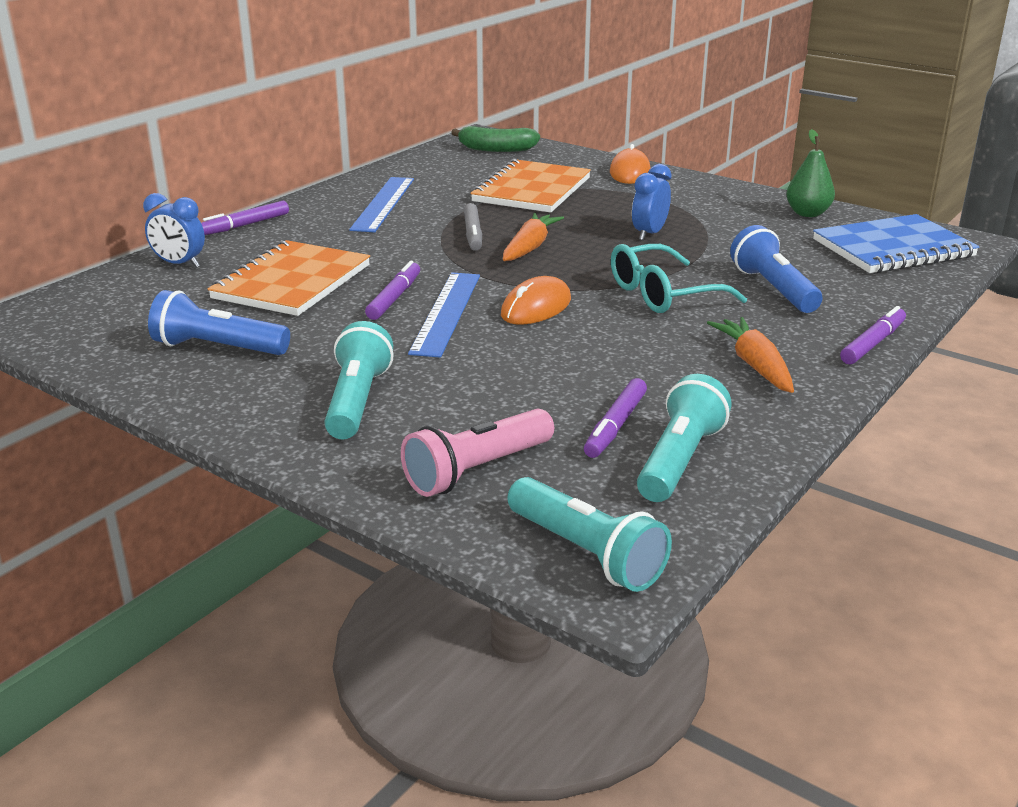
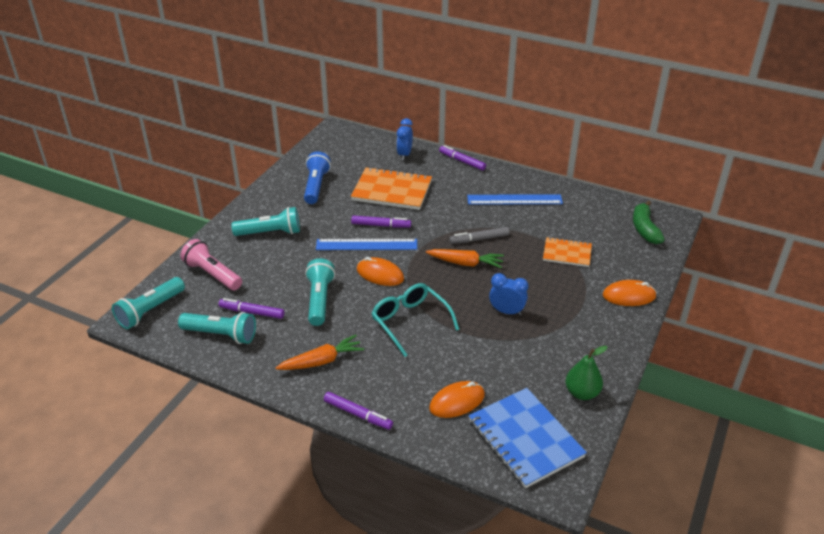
camera: 80 degrees right, 10 degrees up
(531, 190) = (567, 253): orange notebook -> orange notebook, size x0.59
(592, 360) = (320, 300): none -> turquoise flashlight
(773, 289) = (431, 371): blue flashlight -> none
(834, 278) = (457, 401): none -> orange mouse

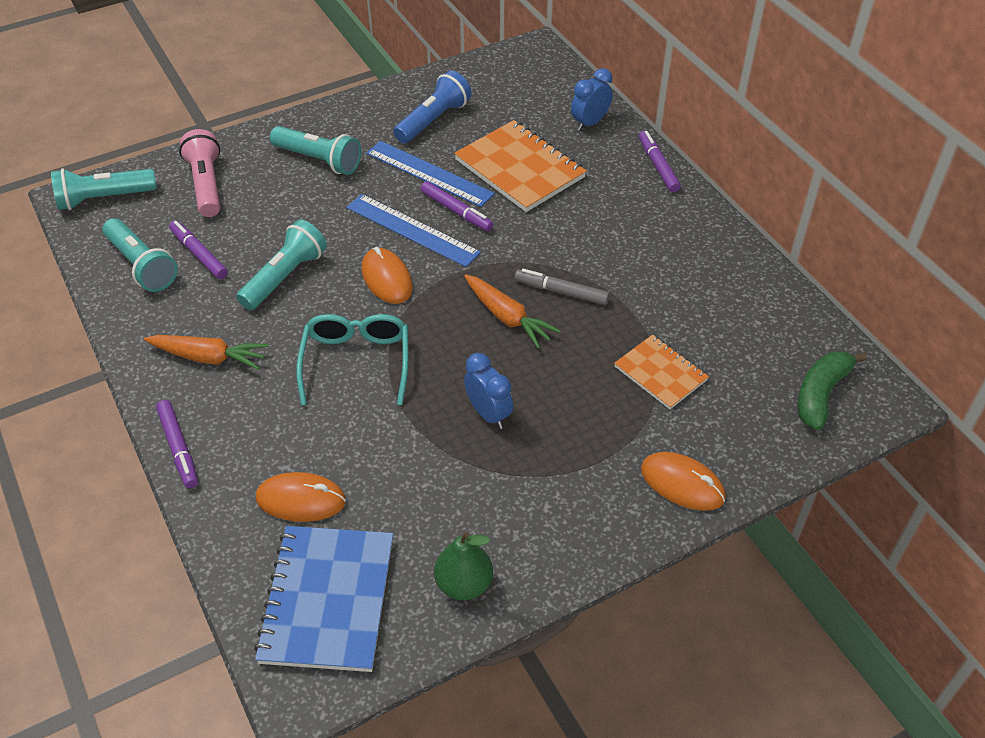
camera: 35 degrees right, 10 degrees up
(514, 200) = (671, 257): blue ruler -> blue ruler (429, 173)

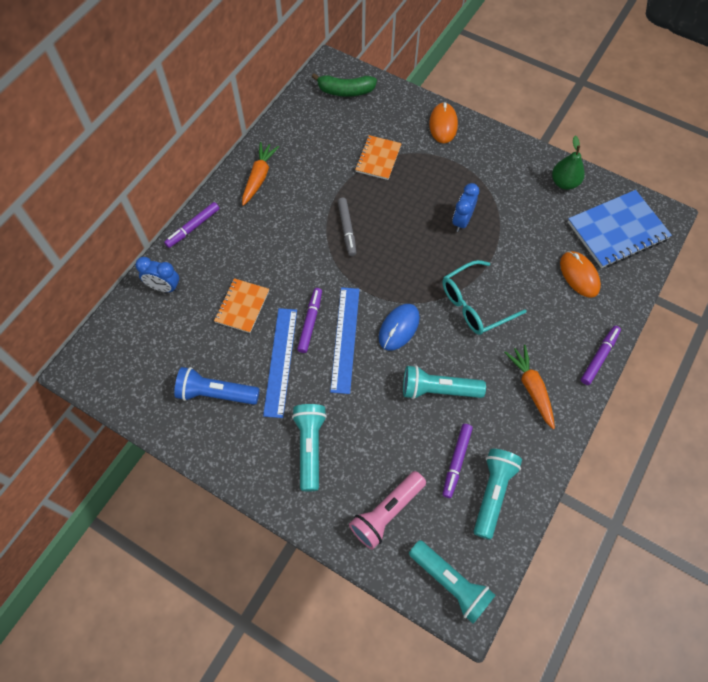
camera: 120 degrees left, 15 degrees up
(386, 279) = (399, 328): orange mouse -> blue mouse
(507, 317) = (386, 246): orange carrot -> orange carrot (259, 177)
(520, 168) = (242, 306): orange notebook -> orange notebook, size x0.59

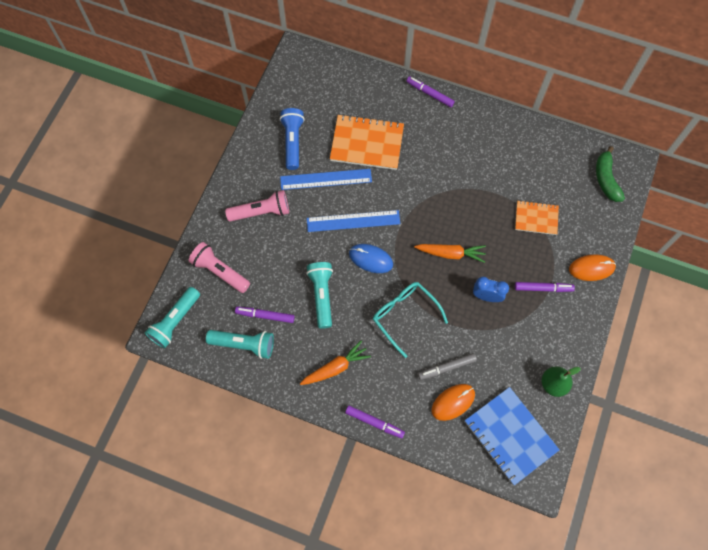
camera: 80 degrees right, 5 degrees up
(164, 287) = (372, 88): blue clock -> none
(242, 306) = (367, 143): orange notebook -> orange notebook, size x1.68
(259, 177) = (491, 129): orange carrot -> orange carrot (451, 254)
(310, 322) = (362, 193): purple marker -> purple marker (543, 288)
(310, 447) = (261, 212): turquoise flashlight -> pink flashlight
(347, 229) = (455, 205): grey marker -> grey marker (447, 367)

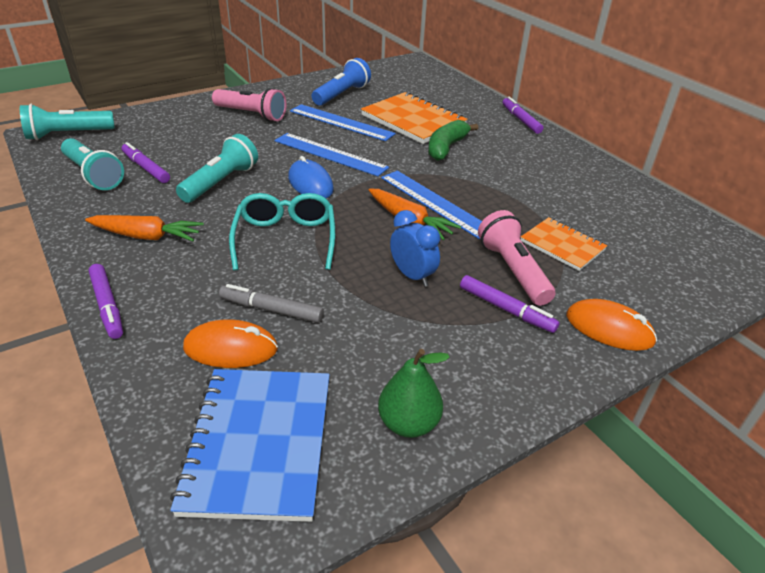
camera: 35 degrees right, 30 degrees down
(220, 271) = (157, 127): pink flashlight -> pink flashlight (513, 270)
(450, 227) = (434, 203): none -> blue ruler
(606, 179) = (708, 259): green banana -> green banana (446, 148)

